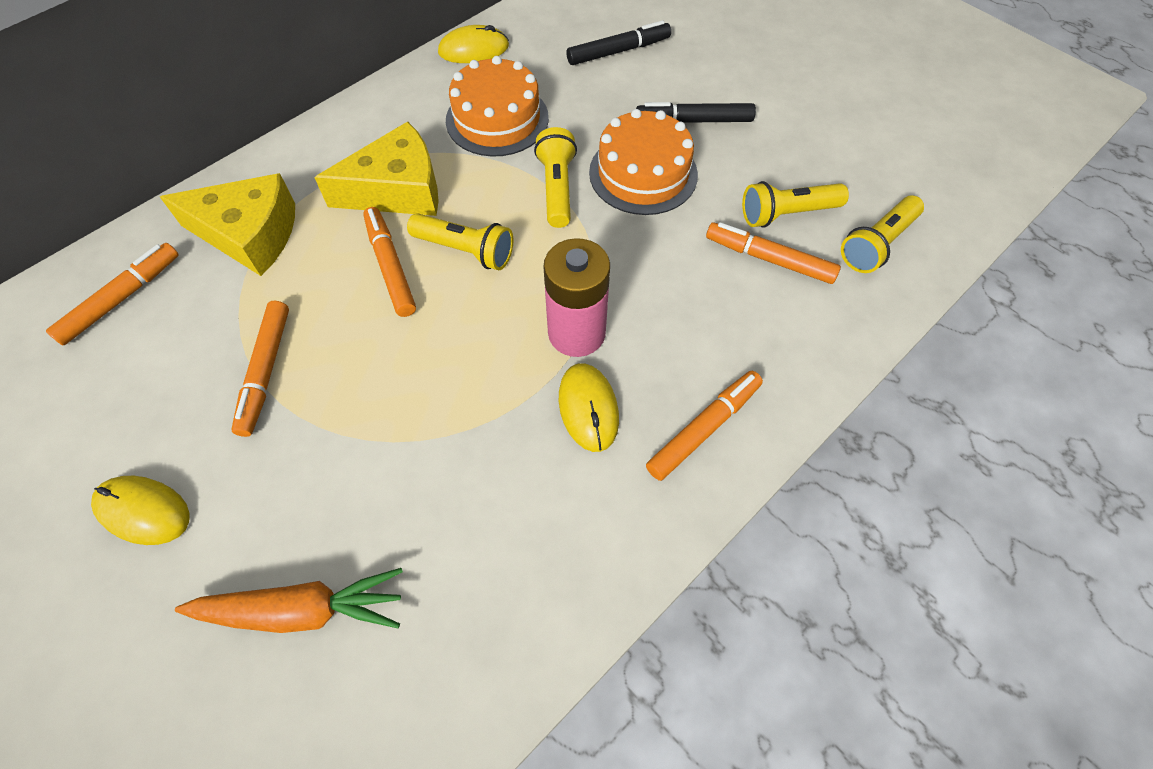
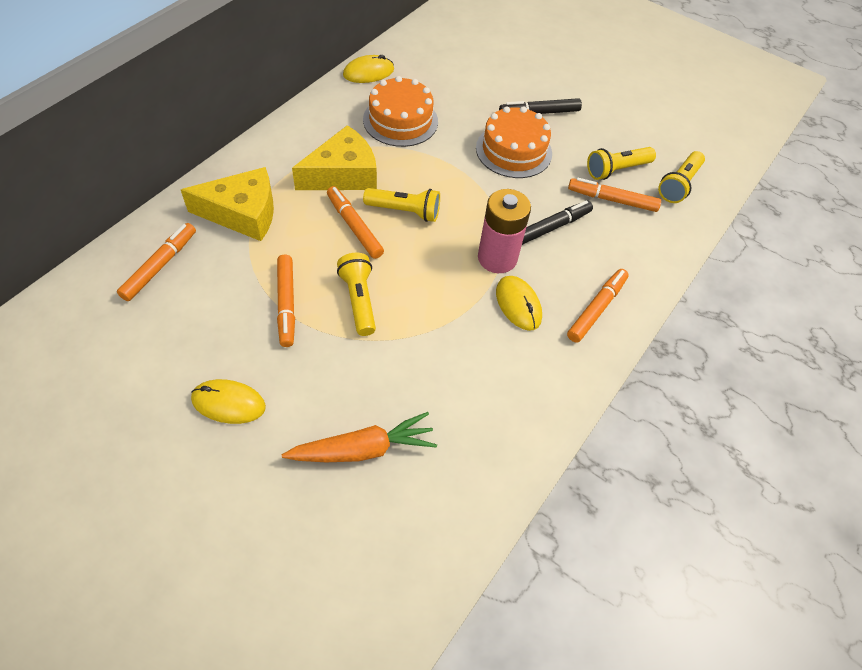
camera: 15 degrees left, 5 degrees down
(557, 188) = (457, 165): yellow flashlight -> yellow flashlight (359, 300)
(618, 51) = (474, 68): black marker -> black marker (551, 227)

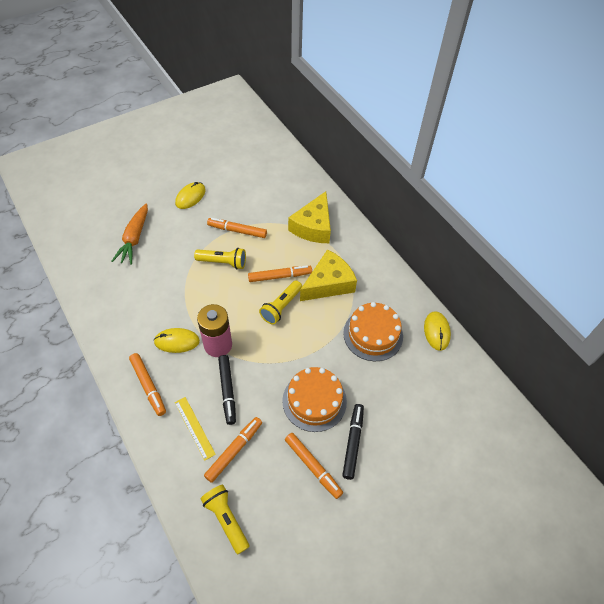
camera: 115 degrees right, 0 degrees up
(160, 266) = (289, 187): orange marker -> orange marker (313, 466)
(343, 174) = (328, 283): yellow cheese -> yellow cheese turned 120 degrees counterclockwise
(613, 242) = (194, 427): none -> yellow ruler
(616, 170) = (264, 473): yellow flashlight -> none

